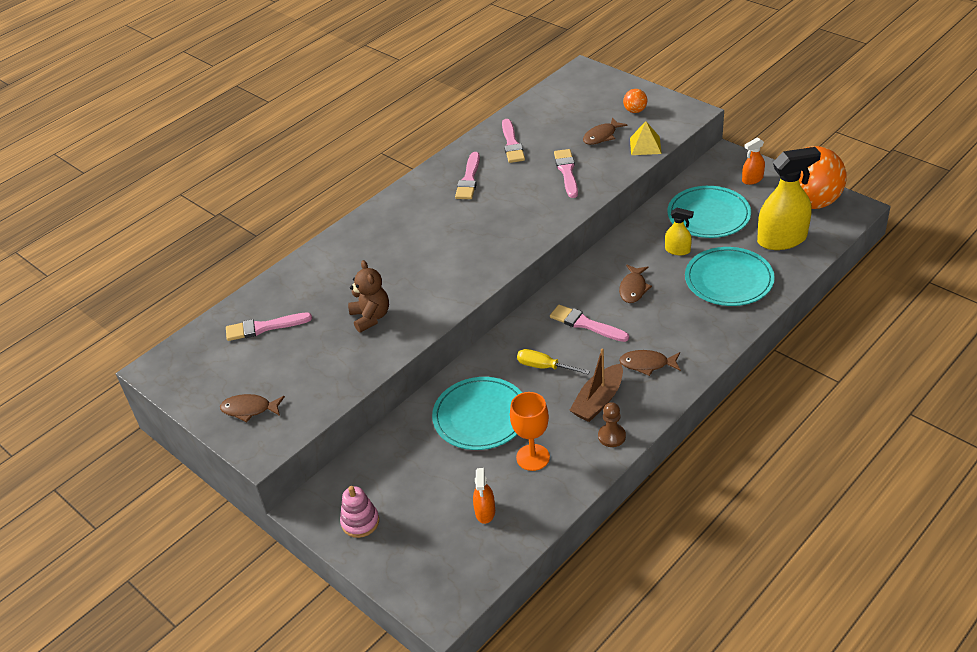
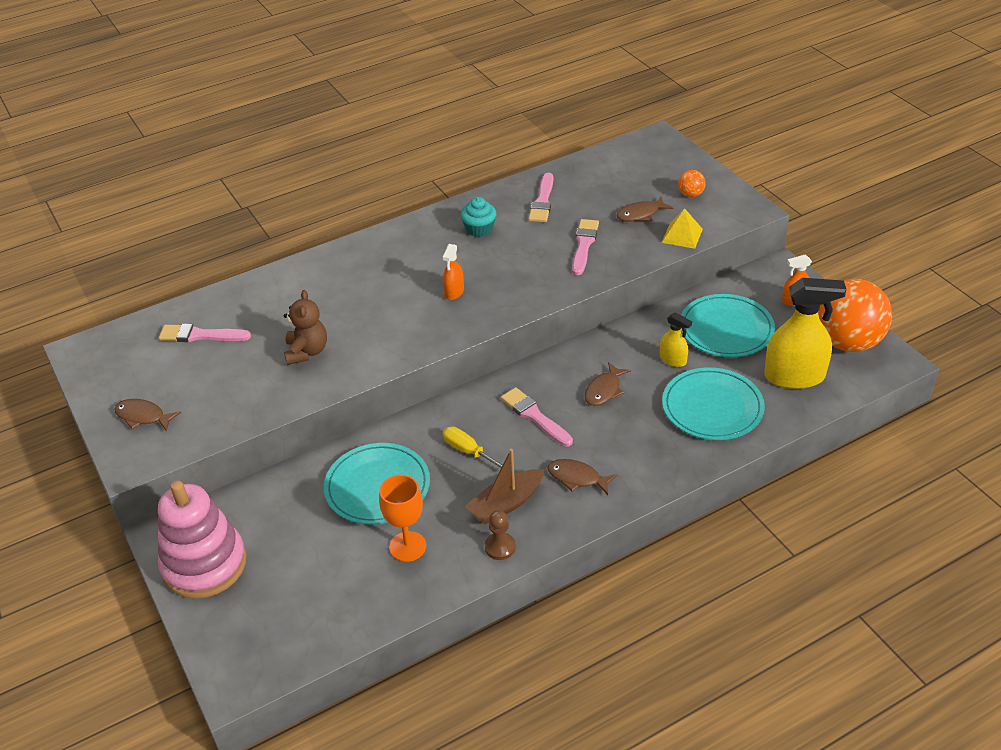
camera: 15 degrees right, 0 degrees up
(360, 522) = (204, 564): pink stacking toy -> pink stacking toy, size x2.03
(469, 179) = (479, 229): pink brush -> turquoise cupcake
(485, 512) = (330, 591): orange spray bottle -> orange spray bottle (454, 292)

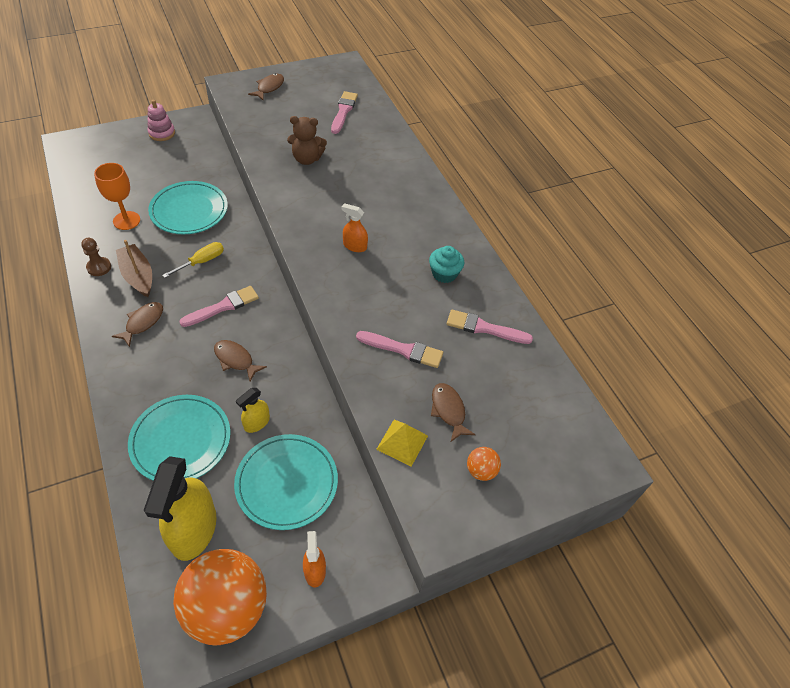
camera: 90 degrees right, 10 degrees up
(204, 564) = (162, 133): pink stacking toy -> pink stacking toy, size x0.49

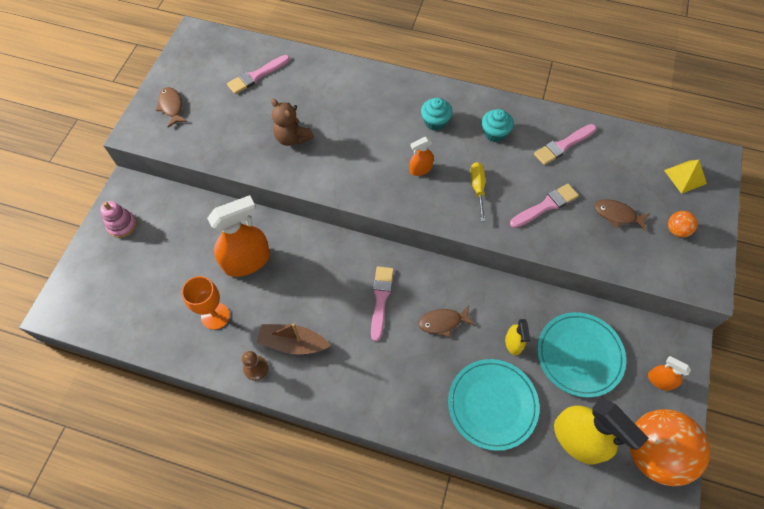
camera: 45 degrees left, 10 degrees up
(142, 323) = (350, 368): brown fish -> none
(189, 210) = (247, 261): turquoise plate -> orange spray bottle
(201, 262) = (317, 286): yellow screwdriver -> yellow screwdriver (477, 189)
(307, 159) = (292, 138): brown teddy bear -> brown teddy bear turned 90 degrees clockwise
(343, 111) = (256, 76): pink brush -> pink brush turned 90 degrees counterclockwise
(402, 442) = (624, 259): yellow pyramid -> yellow pyramid (685, 176)
(413, 230) = (435, 122): none -> turquoise cupcake

